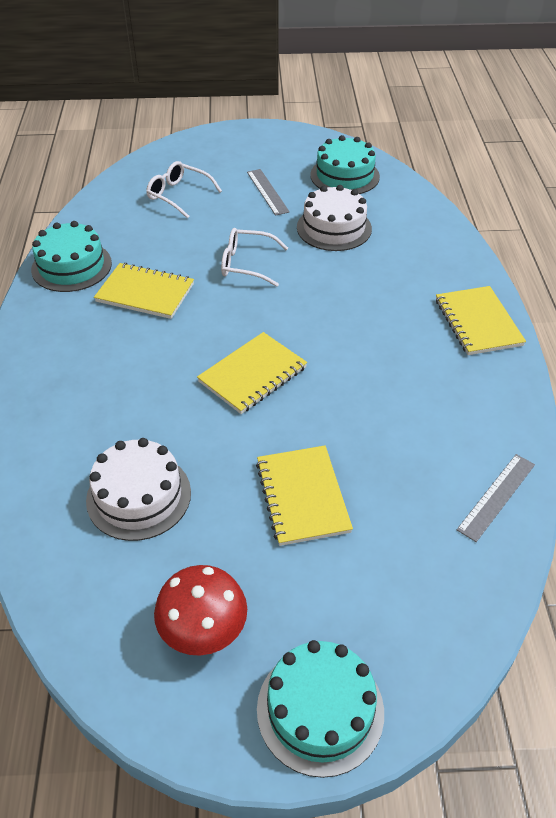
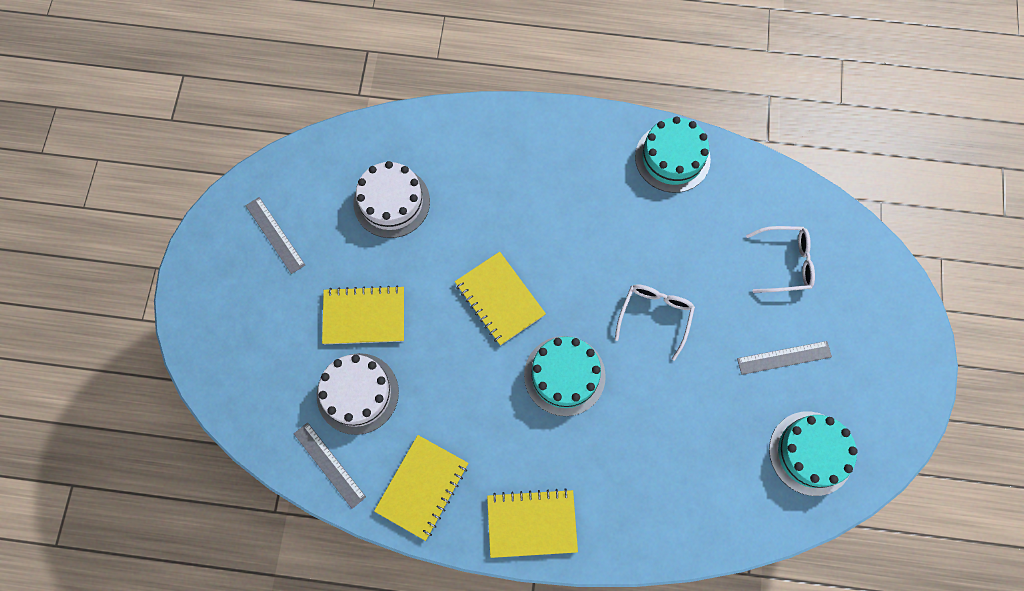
camera: 100 degrees right, 25 degrees up
(145, 293) = (623, 220): yellow notebook -> yellow notebook (422, 487)
(178, 195) = (785, 263): white glasses -> white glasses turned 45 degrees clockwise
(204, 631) = (275, 235): red mushroom -> grey ruler
(320, 710) = (205, 296): turquoise cake -> turquoise cake (564, 375)
(334, 228) = (706, 416): white cake -> white cake (357, 393)

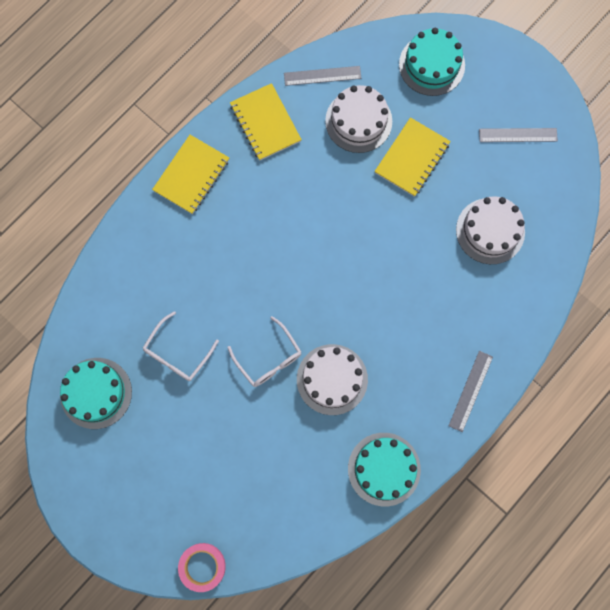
camera: 125 degrees right, 5 degrees up
(499, 299) = (359, 257): yellow notebook -> none
(564, 375) = (272, 264): turquoise cake -> turquoise cake (431, 65)
(630, 249) = (332, 379): none -> white cake
(784, 358) = (171, 428): grey ruler -> grey ruler (470, 391)
(785, 263) = (239, 489): white glasses -> white glasses (177, 353)
(870, 248) = (202, 566): none -> pink tape

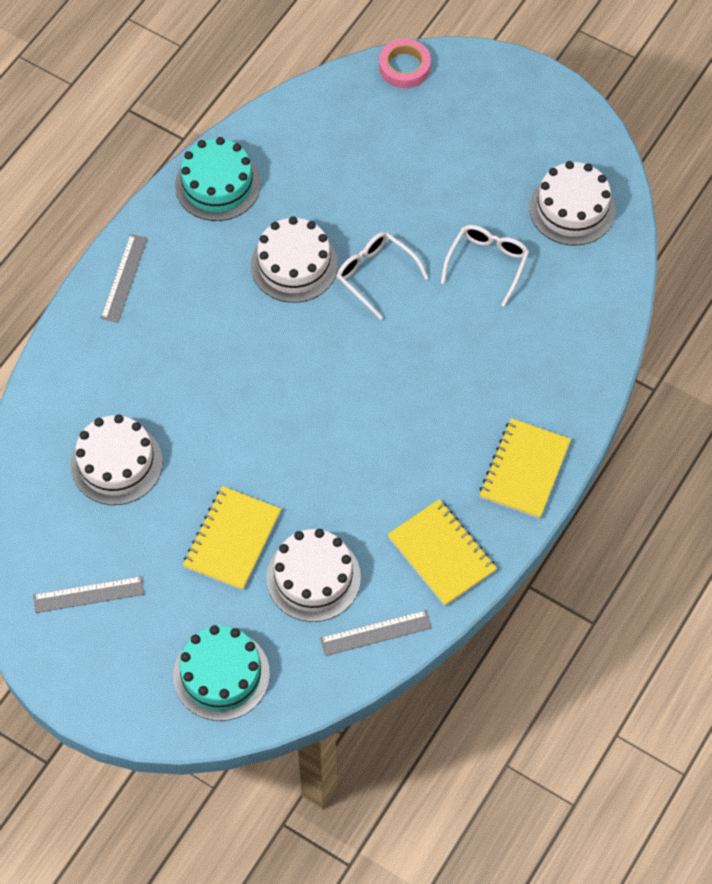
camera: 170 degrees right, 15 degrees down
(96, 393) = (572, 209): turquoise cake -> white cake

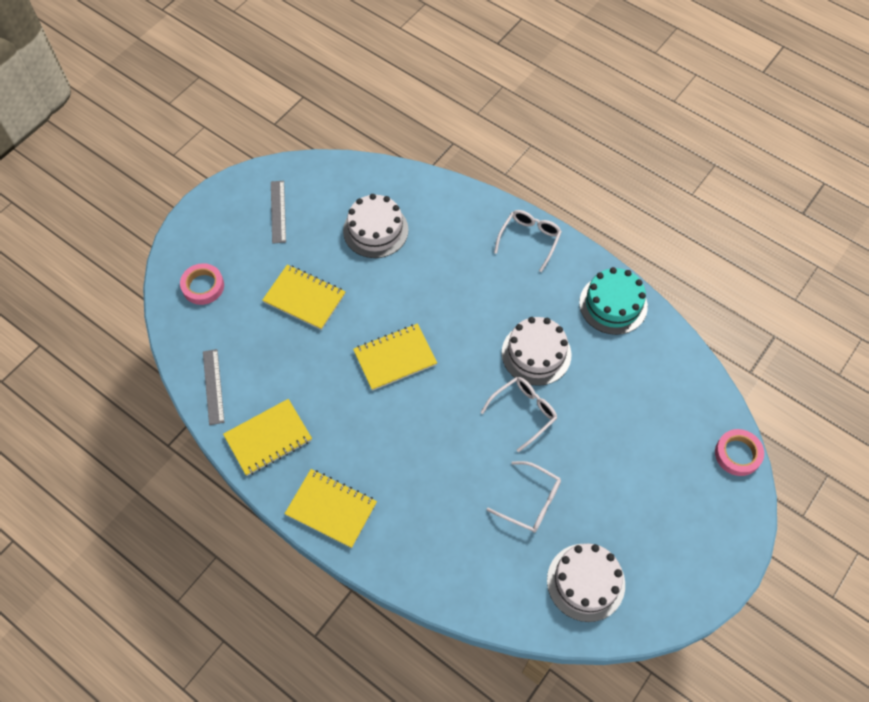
camera: 95 degrees right, 0 degrees up
(124, 278) = (529, 239): grey ruler -> white glasses
(221, 675) = (203, 286): turquoise cake -> pink tape
(313, 578) = (265, 348): white cake -> none
(314, 420) = (395, 358): none -> yellow notebook

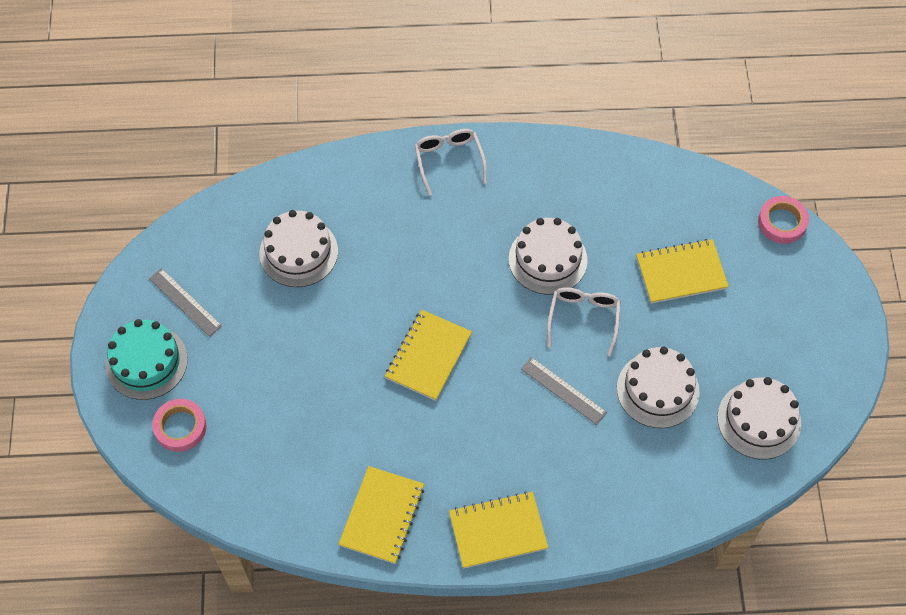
camera: 40 degrees left, 0 degrees up
(213, 386) = (284, 511): grey ruler -> grey ruler (563, 391)
(304, 298) = (292, 365): yellow notebook -> yellow notebook (681, 272)
(531, 502) = (657, 390): white glasses -> white cake
(613, 304) = (573, 167): turquoise cake -> turquoise cake (146, 362)

